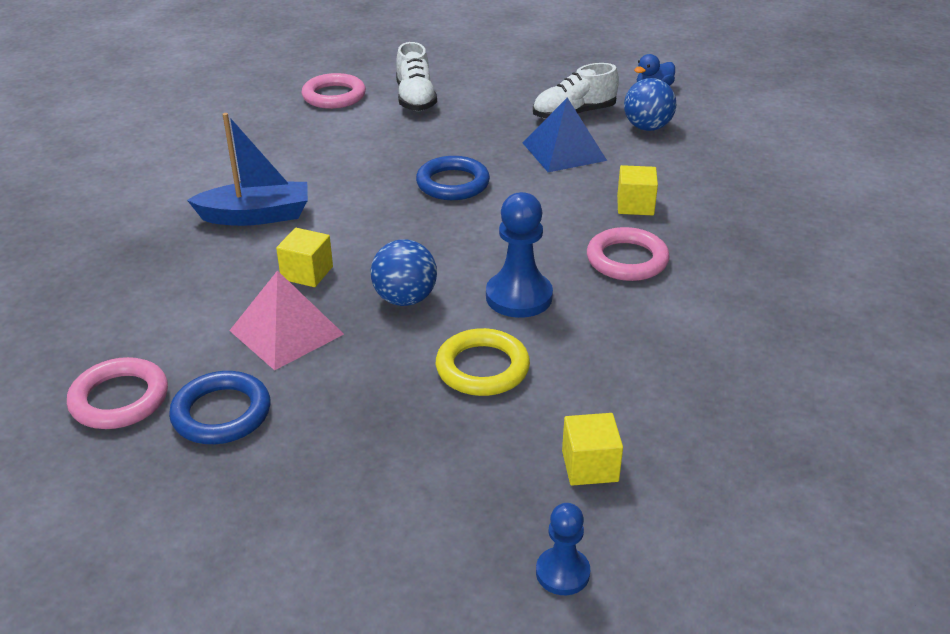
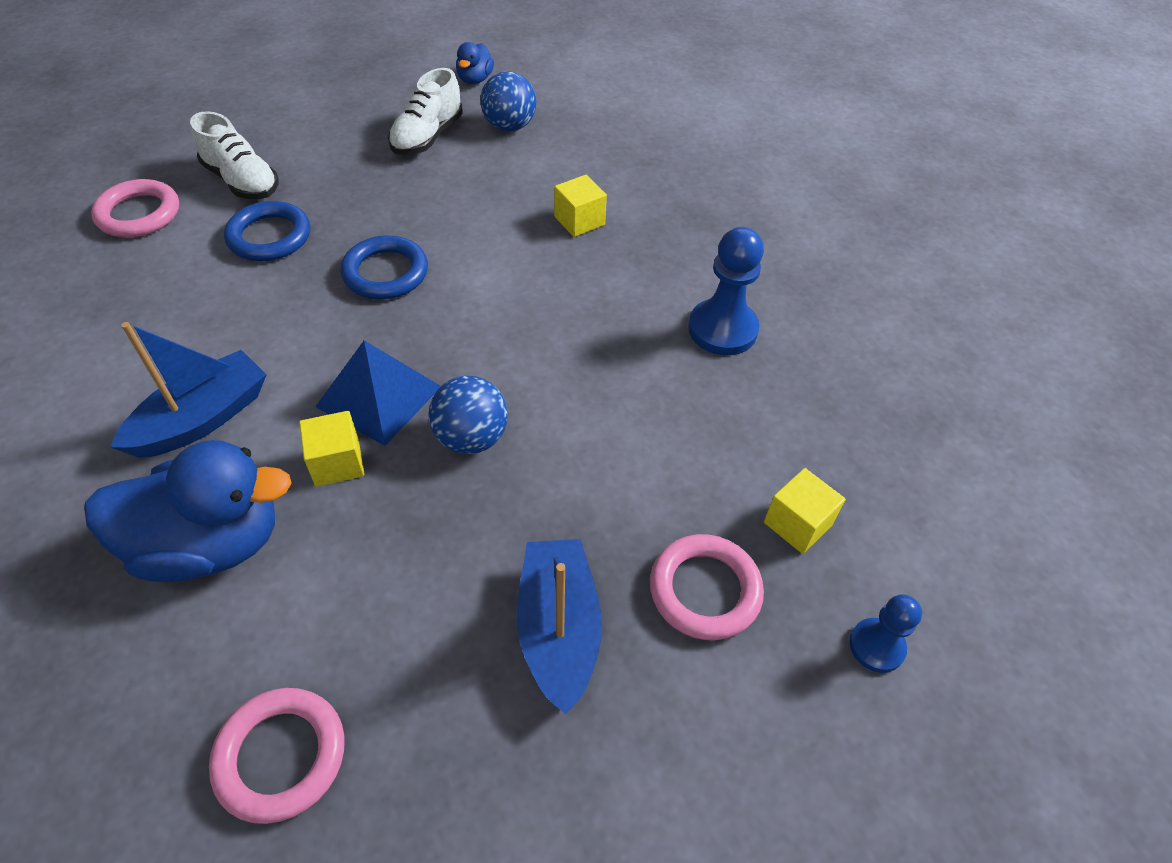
camera: 40 degrees left, 15 degrees up
(194, 279) = (210, 544): none -> blue duck
(221, 413) = (418, 694): blue ring -> blue ring (269, 237)
(286, 332) = (388, 549): pink pyramid -> none
(341, 429) = (558, 629): none -> blue boat
(482, 368) = (617, 475): yellow ring -> none
(519, 297) = (574, 376): blue pawn -> blue pawn (722, 329)
(564, 151) = (458, 186): blue pyramid -> blue pyramid (378, 396)
(627, 260) = (627, 285): pink ring -> pink ring (705, 590)

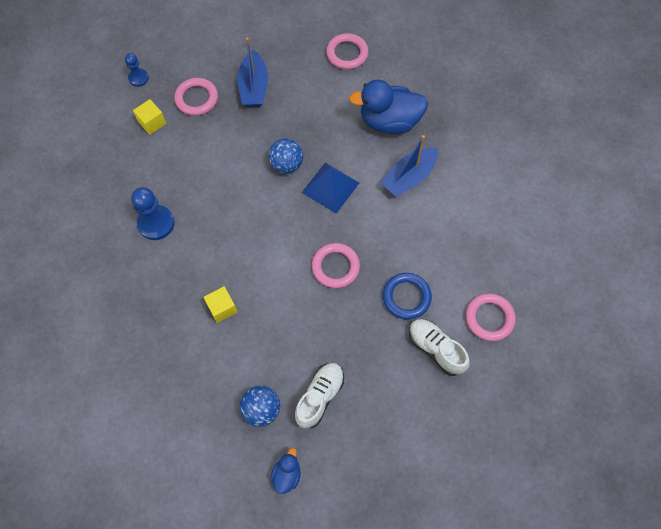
camera: 175 degrees left, 15 degrees up
(337, 462) = (345, 154): yellow cube -> none
(385, 273) = (335, 267): blue ring -> pink ring

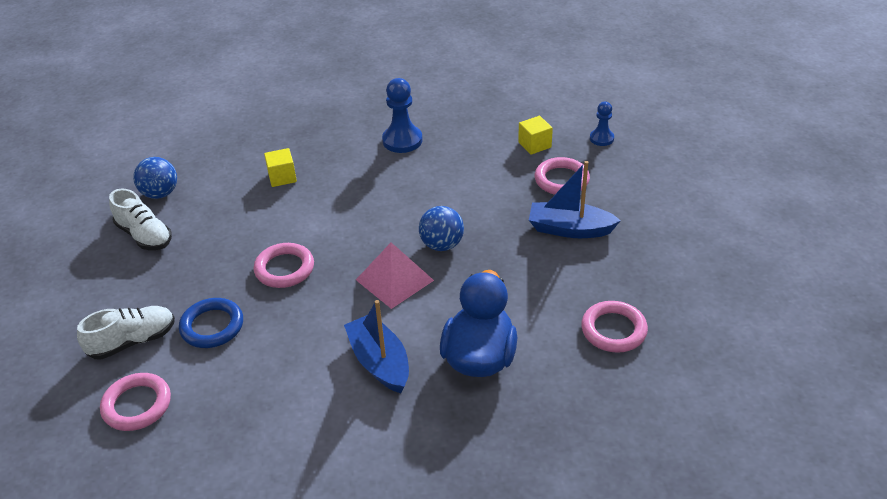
camera: 105 degrees right, 25 degrees down
(287, 474) = (87, 203): blue duck -> none
(330, 187) = (394, 280): blue pyramid -> pink pyramid

